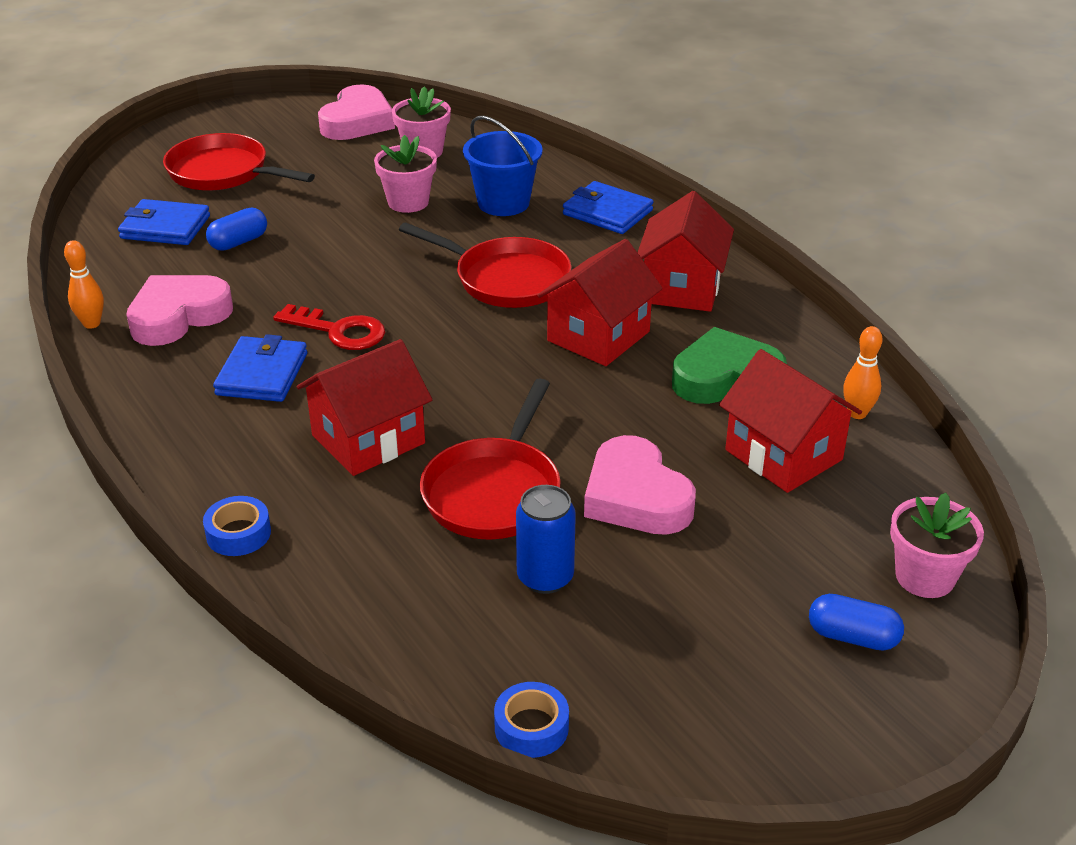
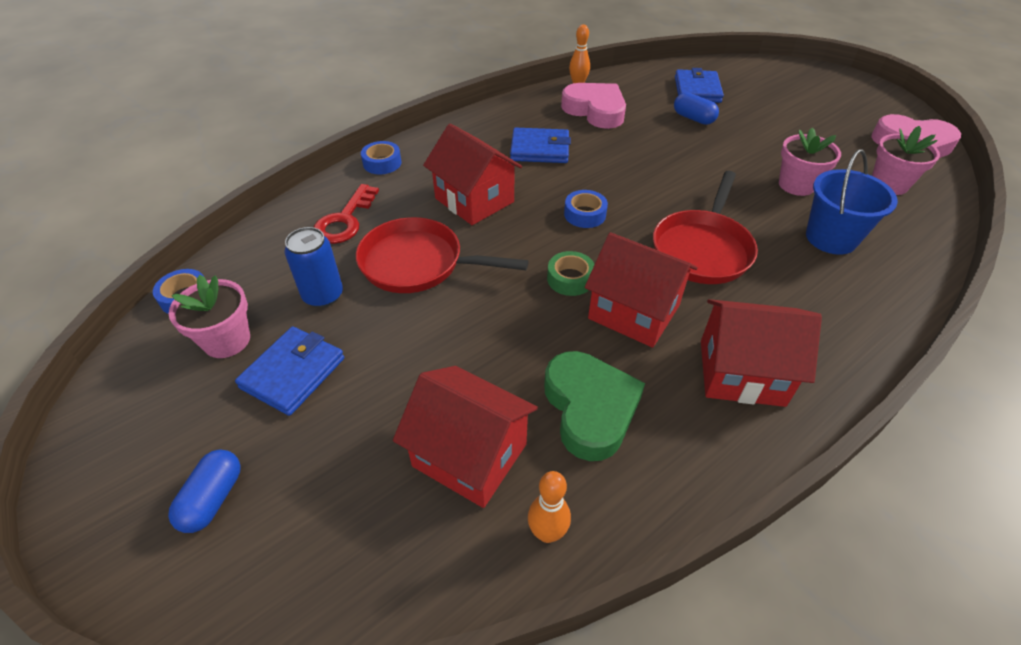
camera: 85 degrees right, 10 degrees up
(223, 172) = (783, 99): red pan -> none
(339, 331) = (598, 173): red key -> red key (344, 220)
(424, 350) = (585, 214): none -> blue tape
(541, 372) = (570, 279): none -> green tape
(607, 212) = (859, 310): blue wallet -> blue wallet (293, 373)
(636, 497) = (410, 343): pink heart -> none
(783, 455) = (470, 455): red house -> red house turned 75 degrees clockwise
(925, 577) = (277, 576): pink flower pot -> pink flower pot (227, 340)

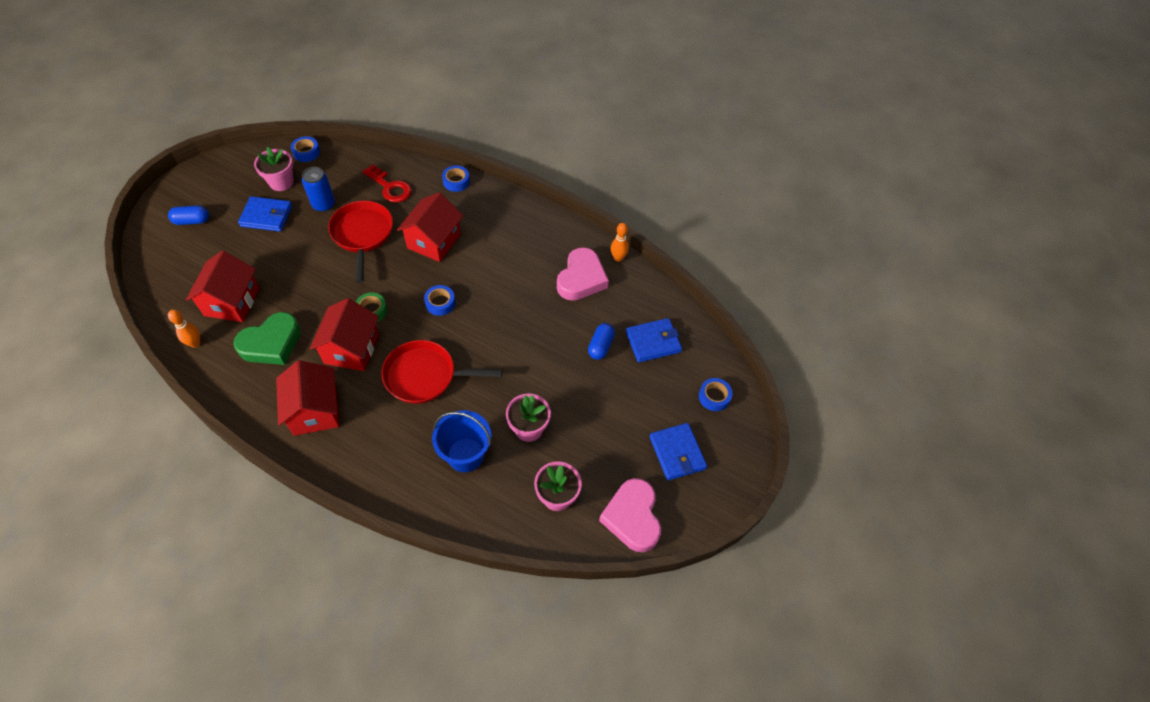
camera: 65 degrees right, 10 degrees up
(344, 220) = (390, 187): red key -> red key turned 135 degrees counterclockwise
(540, 149) = (509, 259): blue wallet -> blue wallet (677, 453)
(771, 75) = (714, 397): none -> blue tape

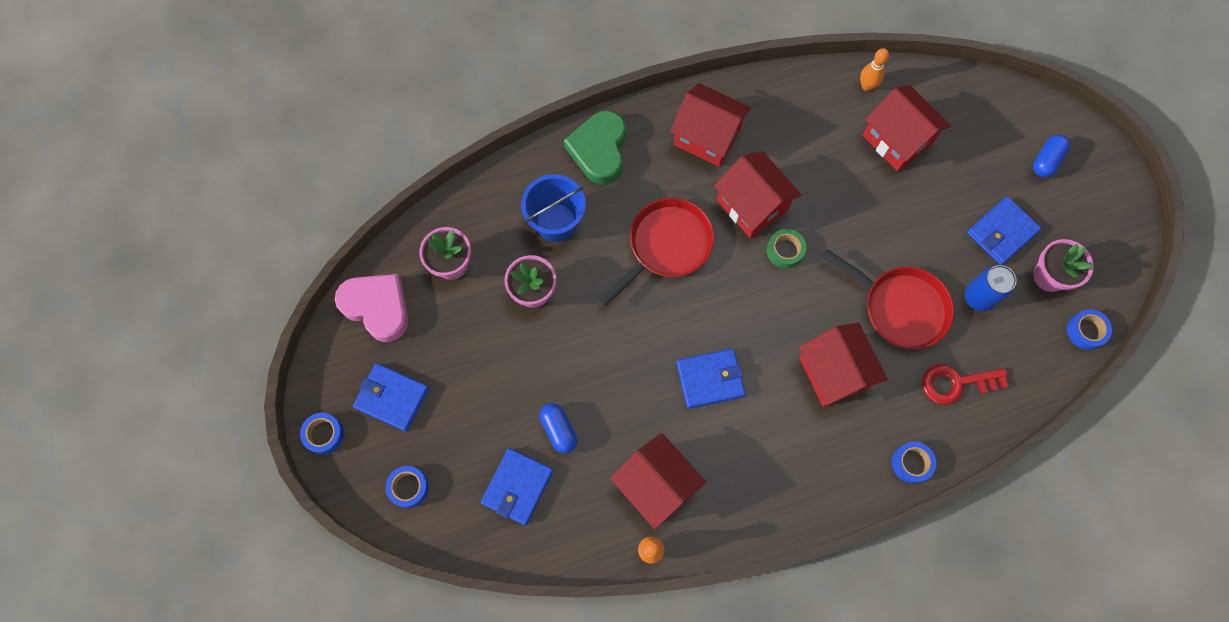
camera: 135 degrees right, 15 degrees up
(271, 343) = (815, 144): green heart -> green heart (599, 150)
(440, 303) = (742, 319): blue tape -> blue tape (324, 434)
(495, 294) = (710, 379): none -> blue wallet
(581, 278) = (656, 484): pink heart -> red house

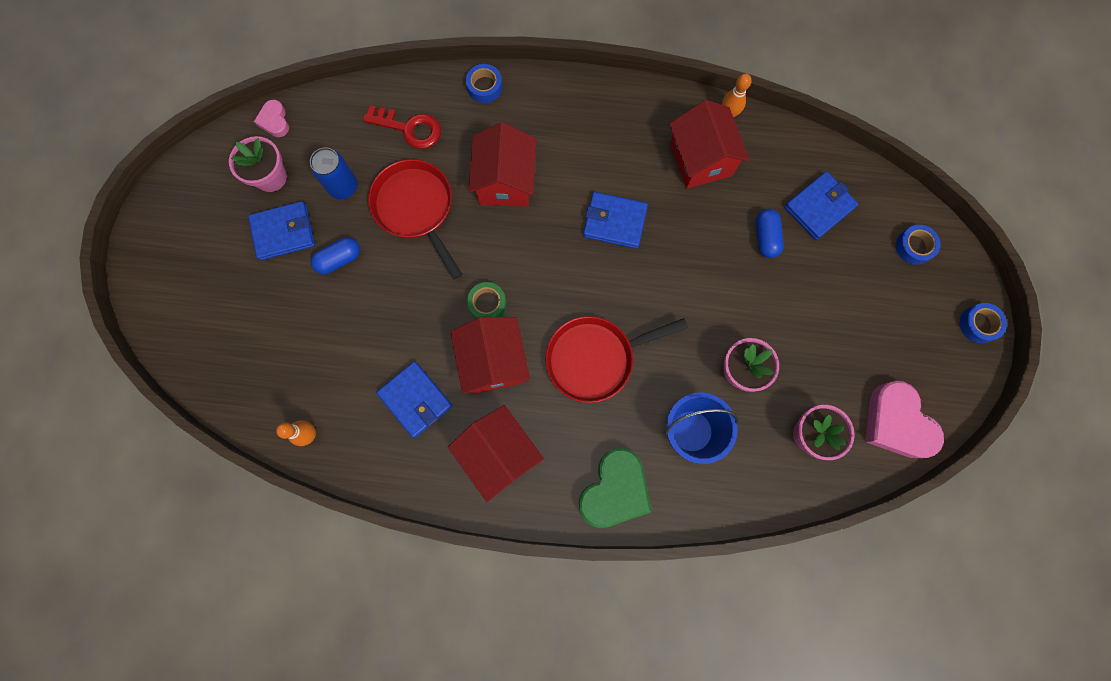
camera: 155 degrees left, 5 degrees up
(392, 398) = (906, 330): blue wallet -> blue wallet (415, 400)
(897, 139) = (317, 363): red house -> none
(1046, 161) = (195, 278): blue capsule -> blue capsule (339, 259)
(1086, 331) = (274, 121): blue tape -> pink heart

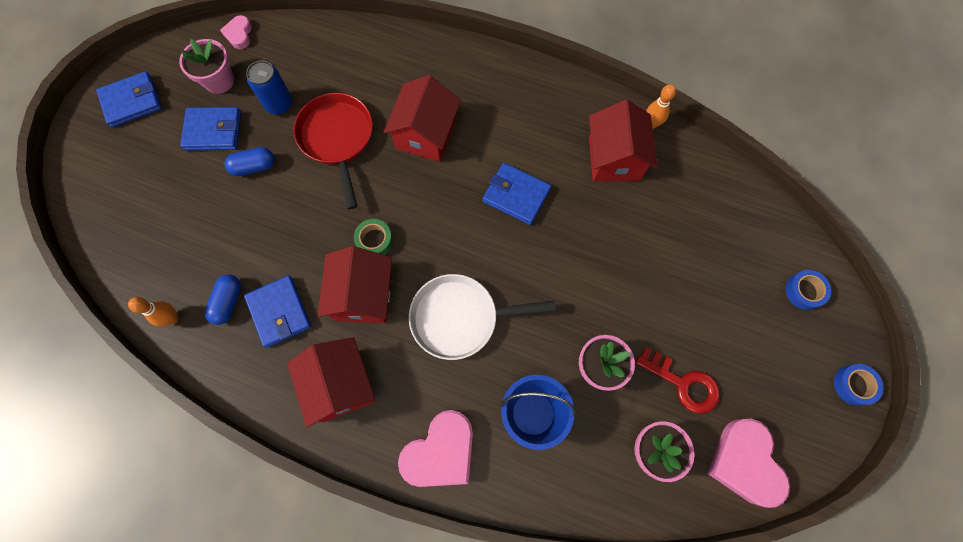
camera: 15 degrees right, 5 degrees down
(409, 128) = (354, 68): red key -> red key (683, 383)
(484, 87) = (433, 48): blue tape -> none
(595, 358) = (460, 318): red pan -> white pan
(614, 490) = (441, 452): green heart -> pink heart
(765, 237) = (657, 245): blue capsule -> blue capsule (228, 302)
(819, 207) = (717, 230): blue wallet -> blue wallet (132, 101)

